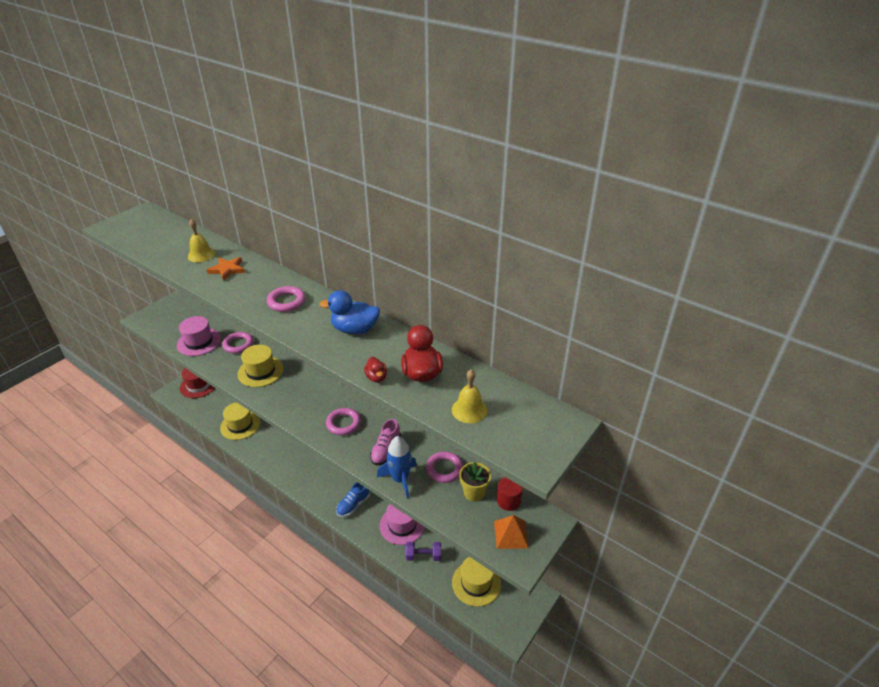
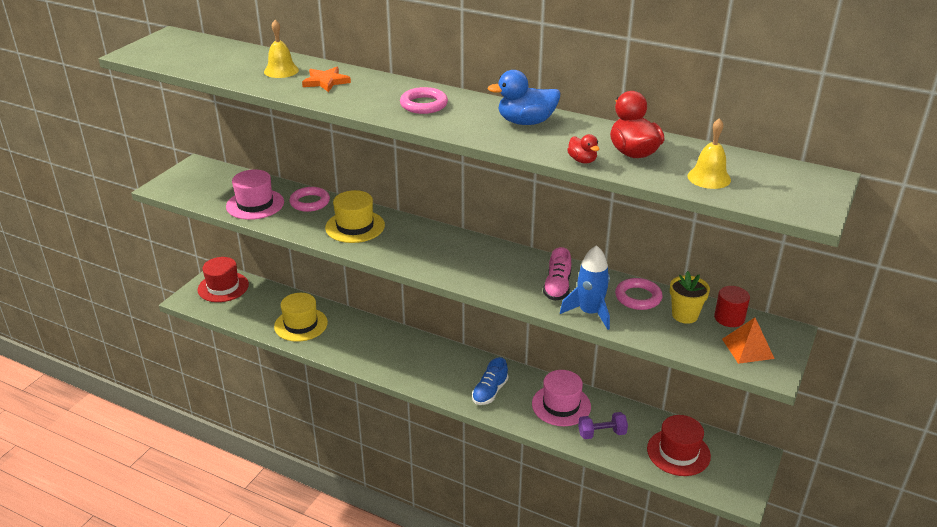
camera: 10 degrees left, 5 degrees down
(343, 423) = (490, 267): pink ring -> none
(476, 583) = (678, 452): yellow hat -> red hat

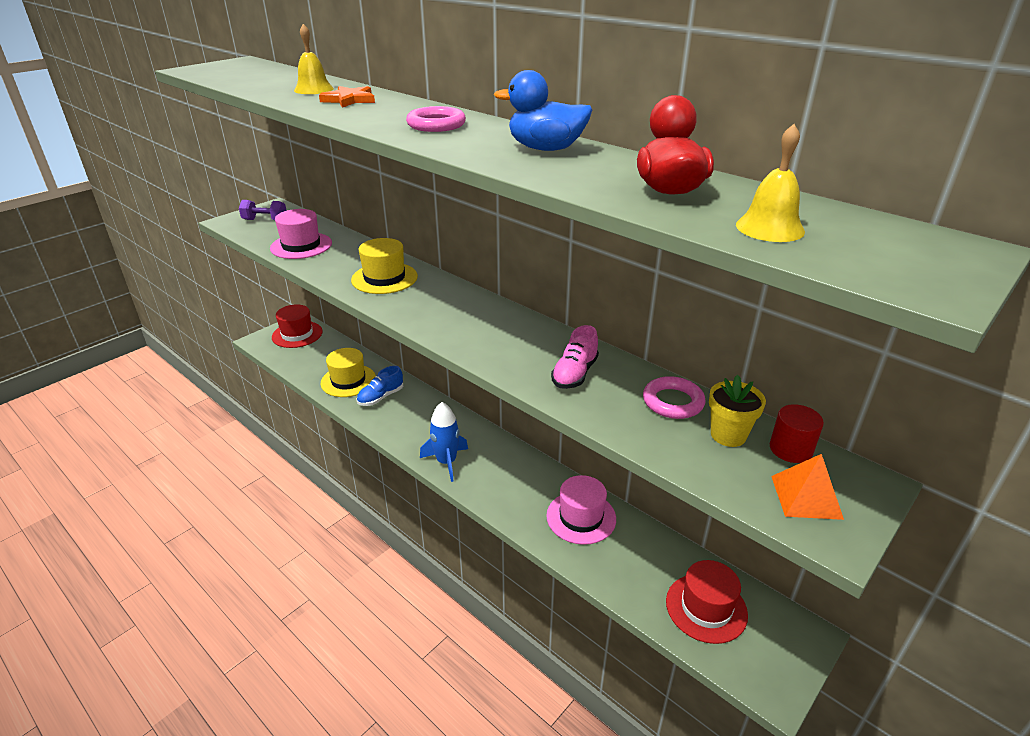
camera: 15 degrees right, 0 degrees up
(310, 202) = (355, 250): pink ring -> none
(490, 392) = (506, 486): blue shoe -> blue shoe (381, 397)
(582, 160) = (590, 191): red duck -> none
(590, 313) = (601, 411): blue rocket -> blue rocket (446, 462)
(601, 433) = (617, 562): purple dumbbell -> purple dumbbell (265, 220)

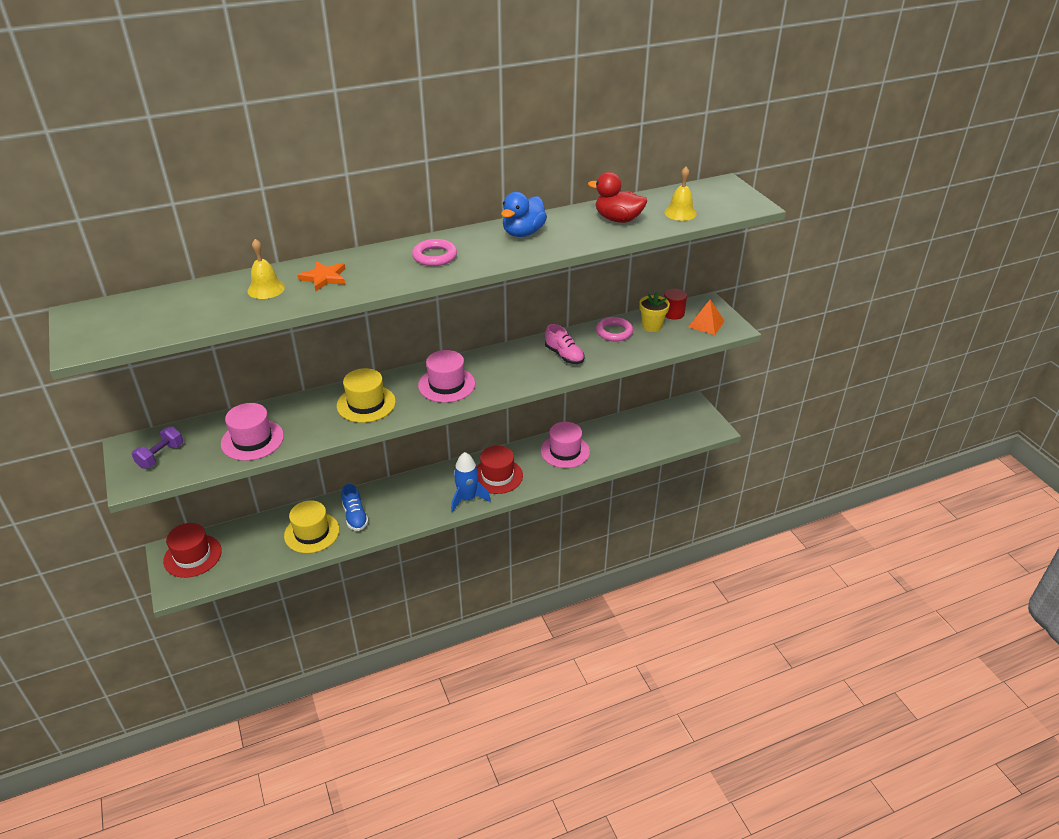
camera: 65 degrees left, 5 degrees up
(448, 311) = (446, 385): none -> pink hat
(706, 608) = (659, 429): red hat -> red hat (497, 476)

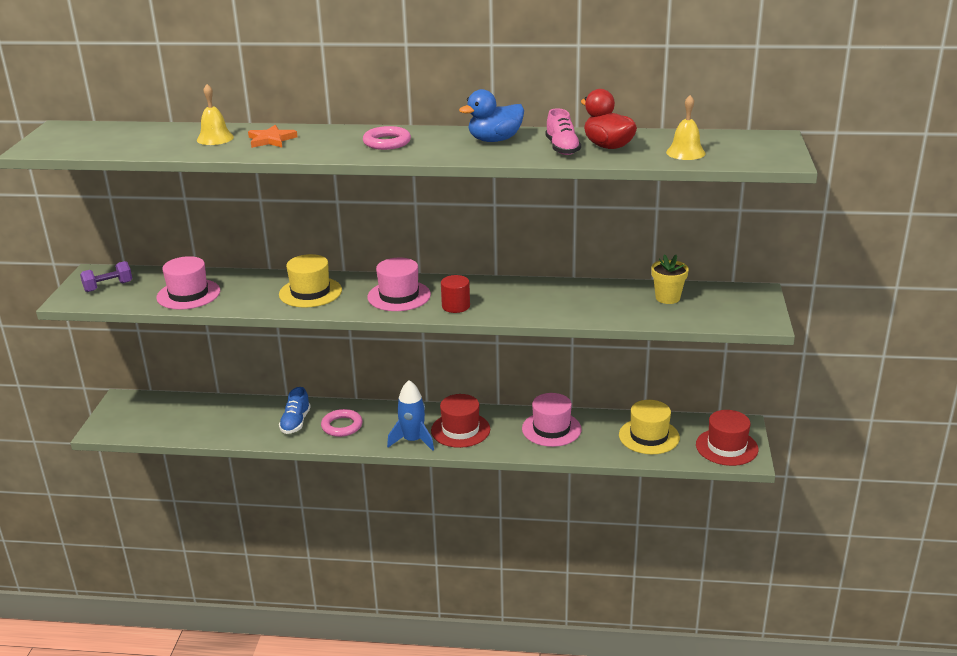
camera: 30 degrees right, 10 degrees down
(192, 556) = (136, 409): red hat -> red hat (726, 447)
(312, 533) = (247, 423): yellow hat -> yellow hat (649, 436)
(564, 355) = (542, 300): pink shoe -> pink shoe (562, 148)
(614, 332) = (619, 293): pink ring -> pink ring (342, 426)
(673, 313) = (705, 292): red cylinder -> red cylinder (456, 306)
(706, 324) = (735, 310): orange pyramid -> none

